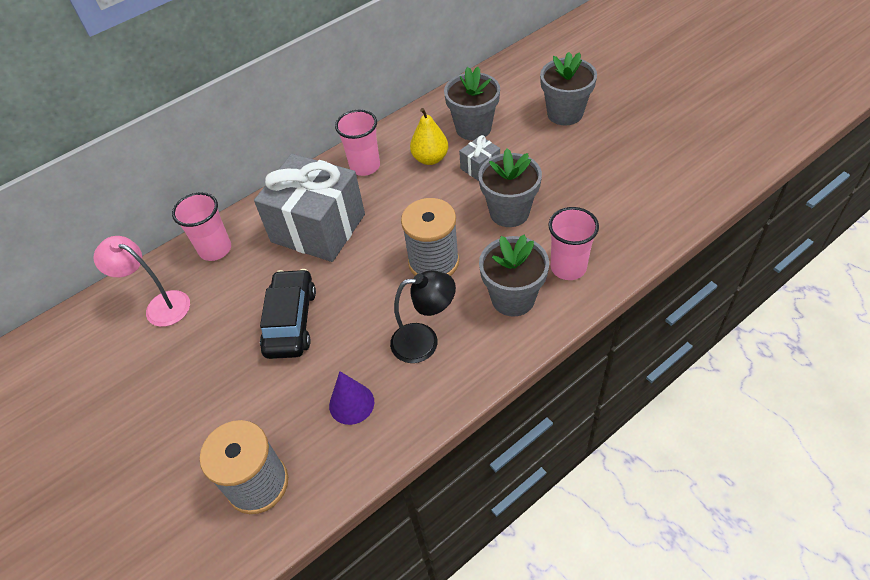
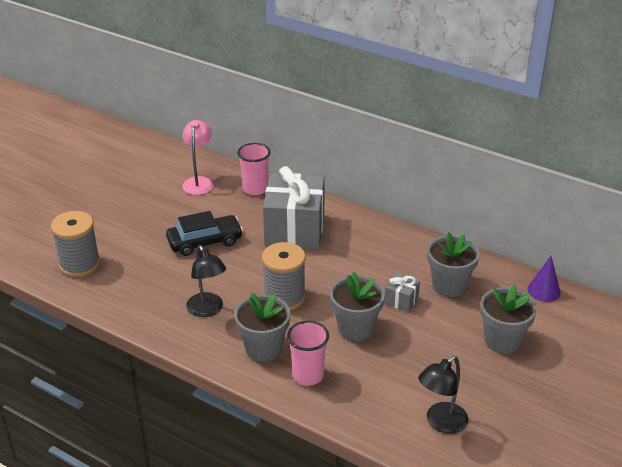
camera: 65 degrees right, 15 degrees down
(351, 403) = (146, 288): purple cone -> purple cone (543, 291)
(365, 166) = (370, 236): pink cup -> none
(430, 158) = (397, 269): yellow pear -> none
(661, 182) = (441, 423): none -> black lamp

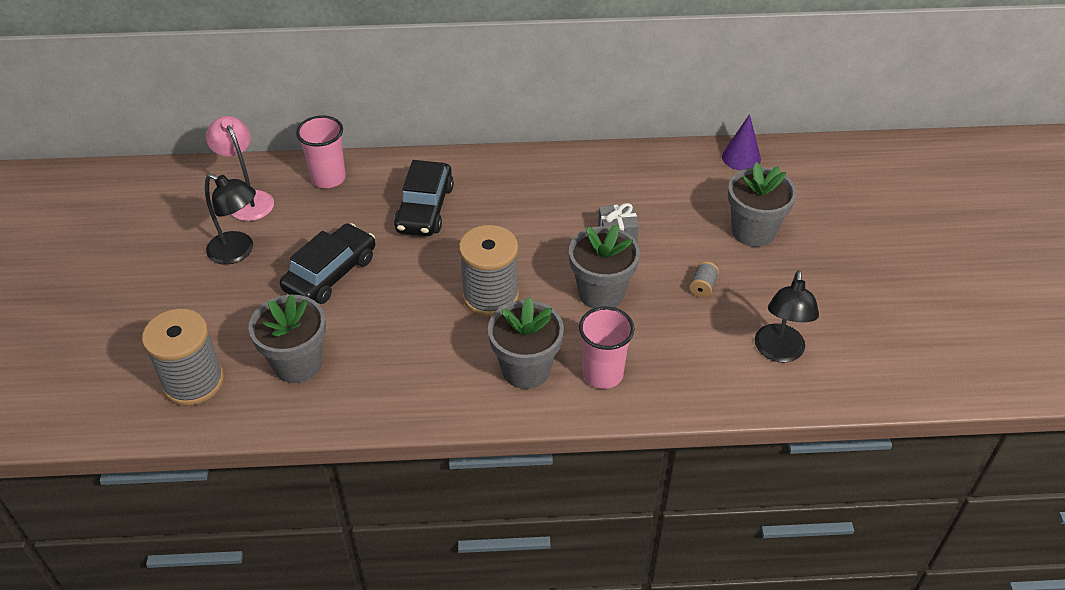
camera: 35 degrees left, 10 degrees up
(207, 310) = (417, 357): black lamp -> black lamp (238, 252)
(295, 230) = (424, 208): grey gift -> black car
(429, 357) = (702, 287): none -> grey spool
(449, 286) = (649, 196): grey flower pot -> grey flower pot (297, 364)

